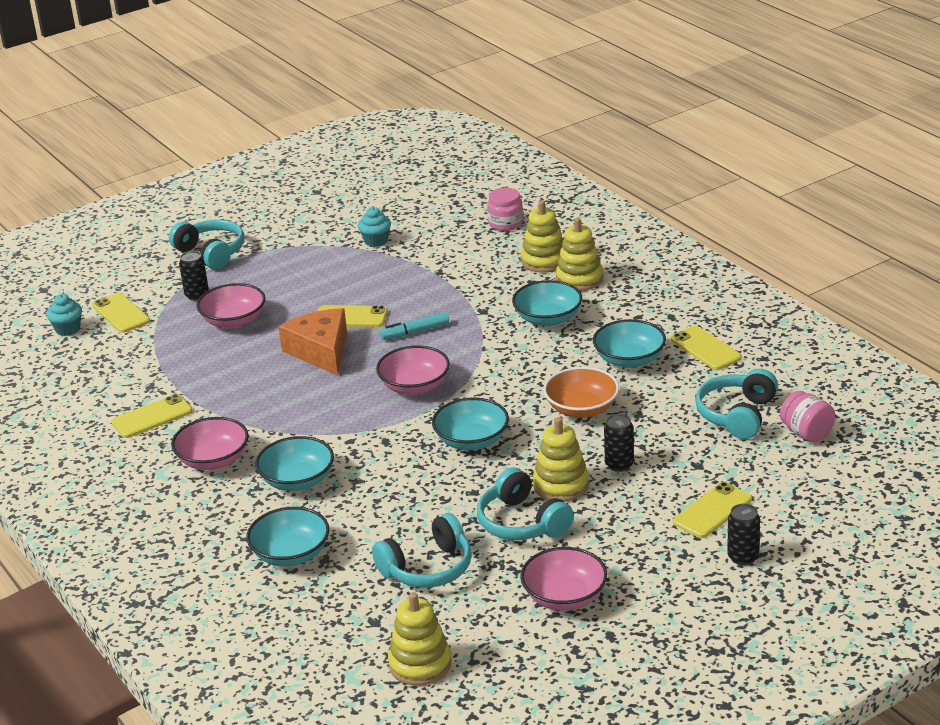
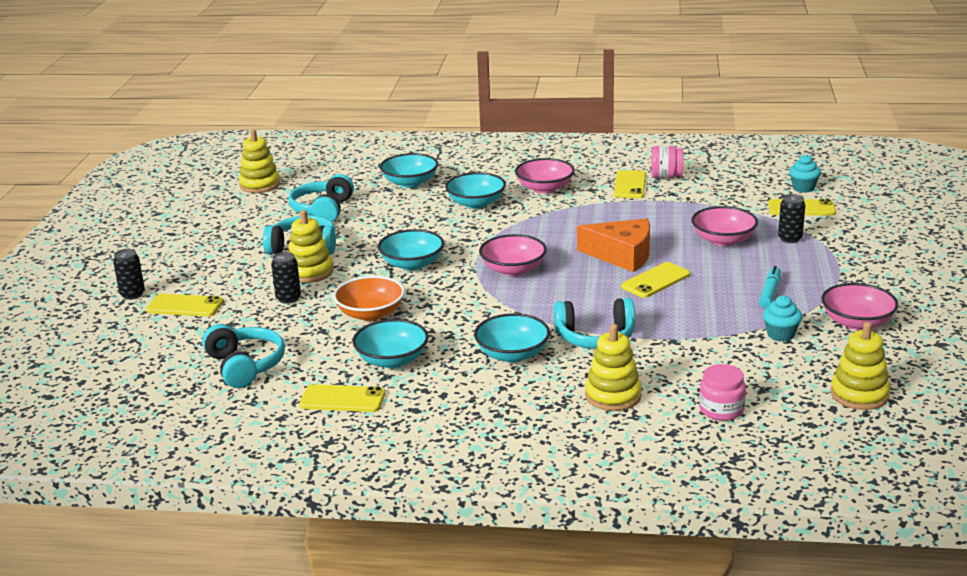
camera: 130 degrees right, 5 degrees down
(211, 253) = (864, 263): turquoise headphones -> turquoise headphones (595, 337)
(415, 332) = (589, 296): turquoise marker -> turquoise marker (770, 292)
(564, 597) = (222, 234): pink bowl -> pink bowl (857, 322)
(579, 279) = (551, 397): yellow stacking toy -> yellow stacking toy (859, 395)
(712, 511) = (185, 306): yellow phone -> yellow phone turned 75 degrees counterclockwise
(806, 433) = (172, 380): pink jar -> pink jar (666, 177)

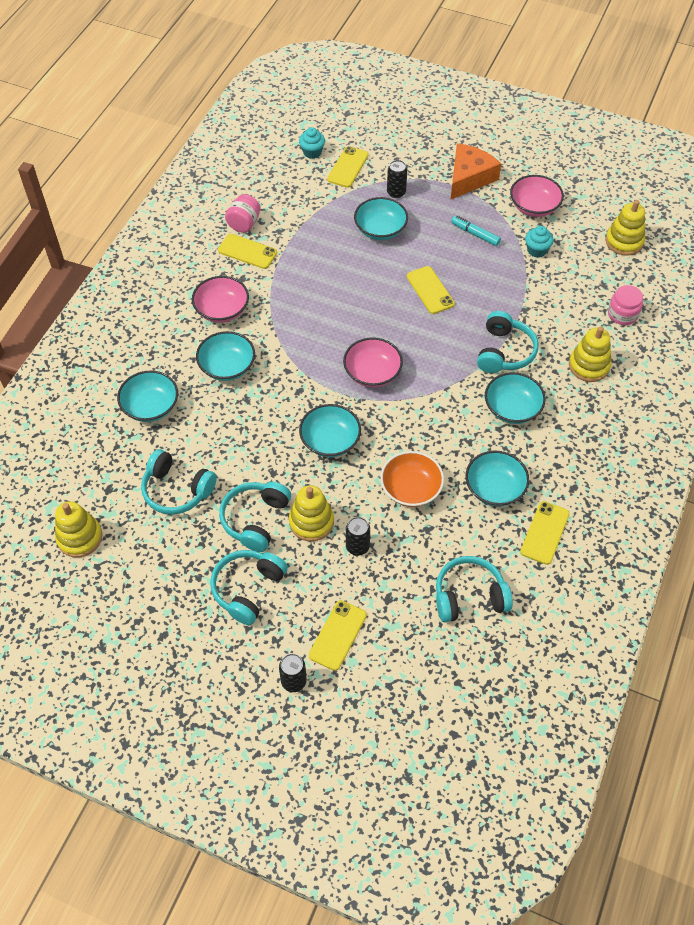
camera: 75 degrees left, 30 degrees up
(226, 258) = (248, 589): none -> turquoise headphones
(622, 255) = (378, 297): orange cheese -> orange cheese (469, 178)
(723, 240) = (380, 229): pink bowl -> turquoise bowl

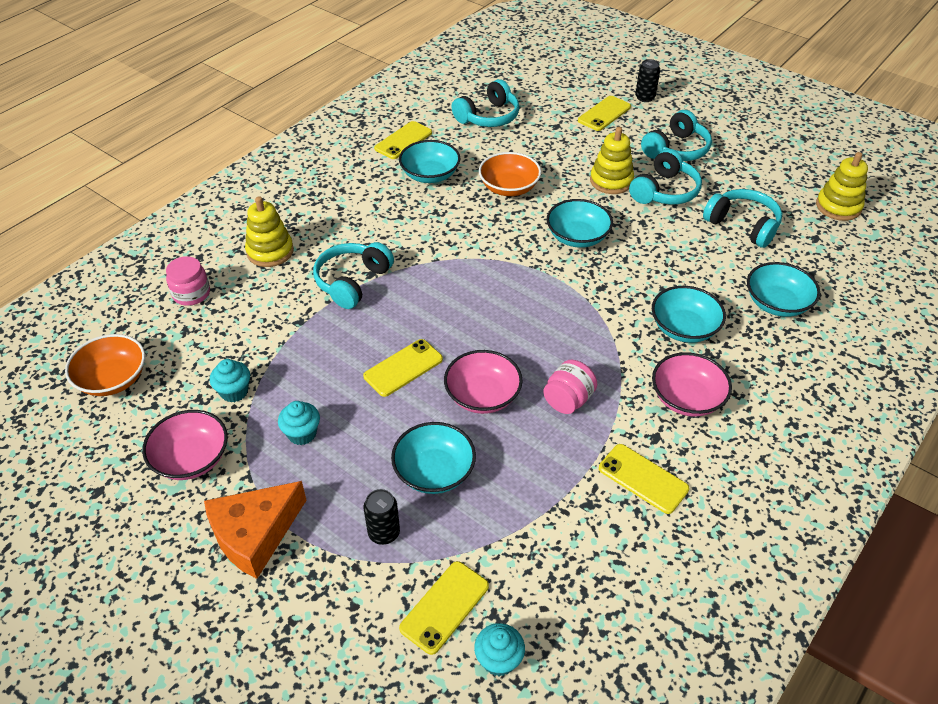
camera: 165 degrees left, 10 degrees down
(244, 223) = (643, 530): pink jar -> pink jar (568, 400)
(357, 547) = (573, 159): black can -> none
(372, 373) = (512, 289): pink bowl -> pink bowl (482, 396)
(430, 290) = (403, 368): yellow phone -> yellow phone turned 60 degrees clockwise
(469, 596) = (488, 117): turquoise headphones -> turquoise headphones turned 45 degrees counterclockwise
(475, 234) = (302, 433): turquoise marker -> turquoise cupcake
(512, 408) = (376, 230): turquoise bowl -> none
(624, 241) = (113, 379): yellow stacking toy -> orange bowl

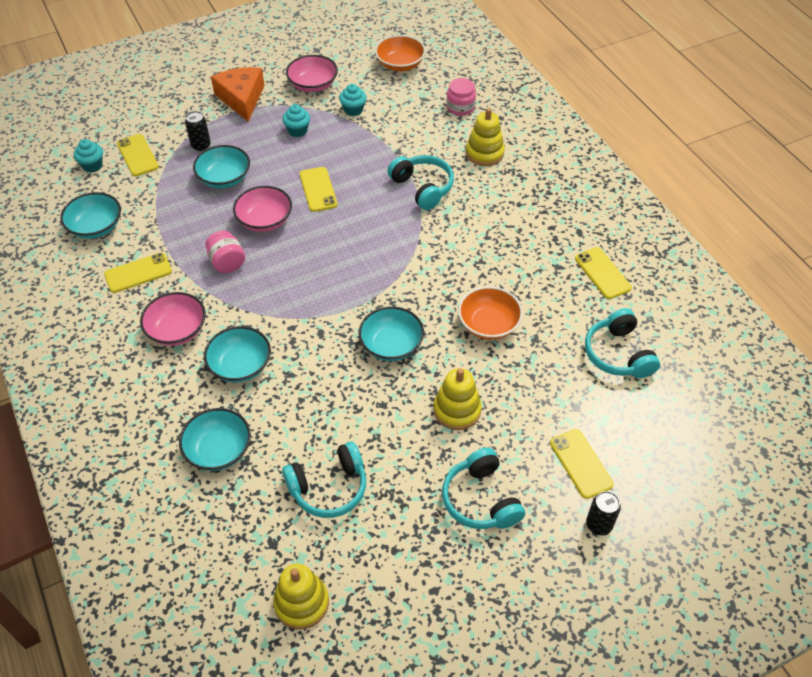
camera: 115 degrees right, 5 degrees up
(430, 175) = (537, 275): turquoise bowl -> turquoise bowl (96, 227)
(664, 191) = (417, 448): turquoise headphones -> none

